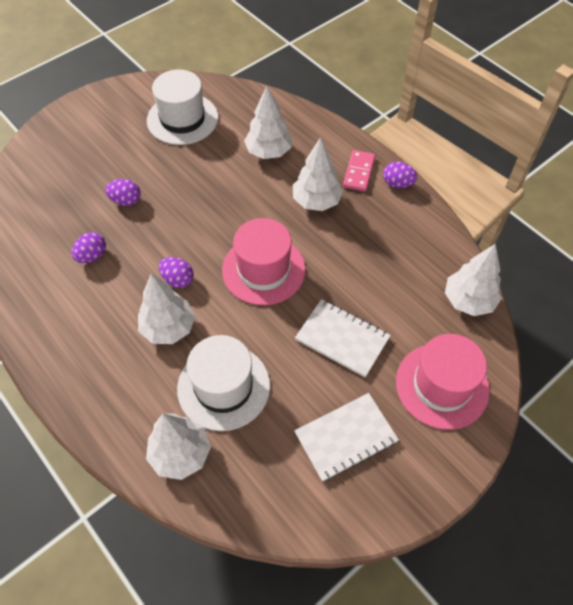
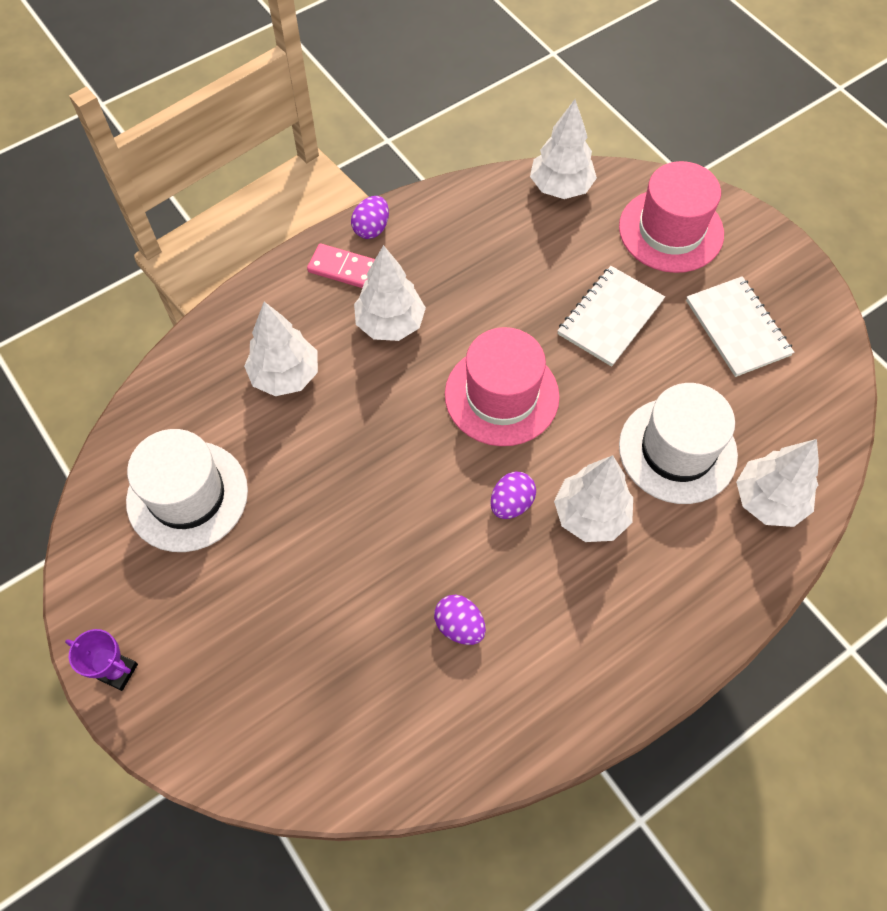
camera: 85 degrees left, 5 degrees up
(79, 107) = (117, 671): none -> purple trophy
(126, 200) = (354, 580): purple egg -> none

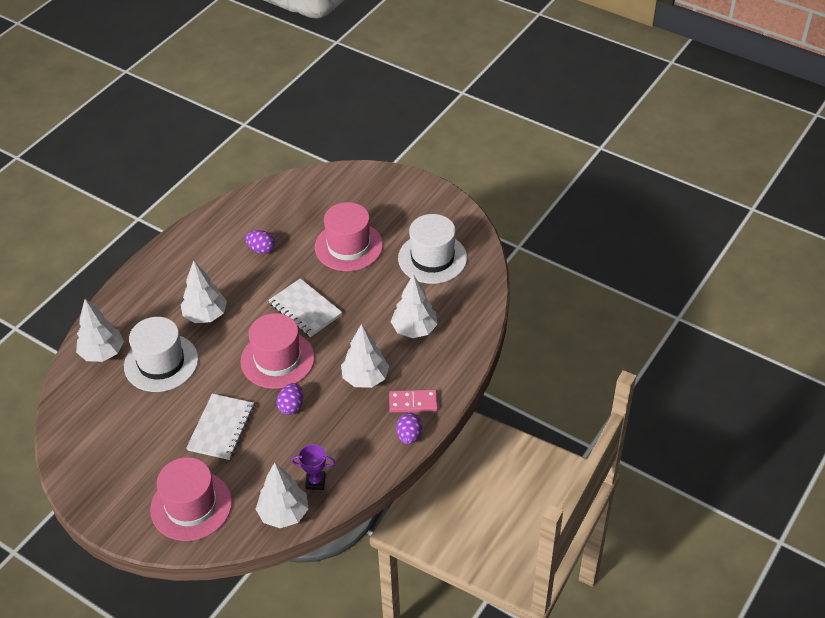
camera: 160 degrees right, 15 degrees down
(117, 671) = (419, 187): purple trophy -> purple trophy (315, 482)
(308, 574) = (348, 246): none -> pink hat
(511, 503) = (252, 307): purple egg -> purple egg (291, 406)
(737, 328) = (132, 448): white notebook -> white notebook (305, 309)

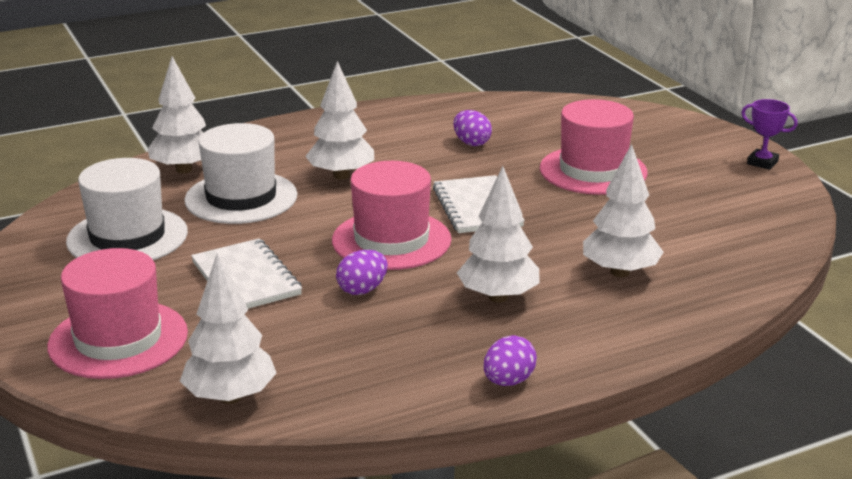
camera: 30 degrees right, 20 degrees down
(221, 428) = (246, 278): white notebook -> white notebook turned 75 degrees counterclockwise
(315, 482) = (313, 379): purple trophy -> purple trophy (762, 162)
(413, 402) = (549, 346): pink domino -> none
(432, 258) = (709, 213): white hat -> white hat (127, 237)

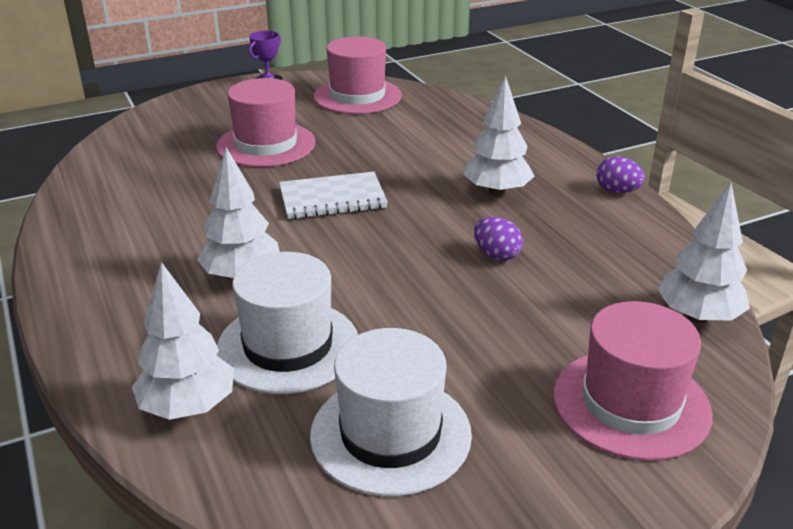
camera: 90 degrees left, 5 degrees up
(246, 278) = (485, 325): white notebook -> none
(391, 240) = (398, 242): pink hat -> pink hat (357, 96)
(471, 143) = (182, 199): purple egg -> none
(620, 272) = (450, 144): white tree -> none

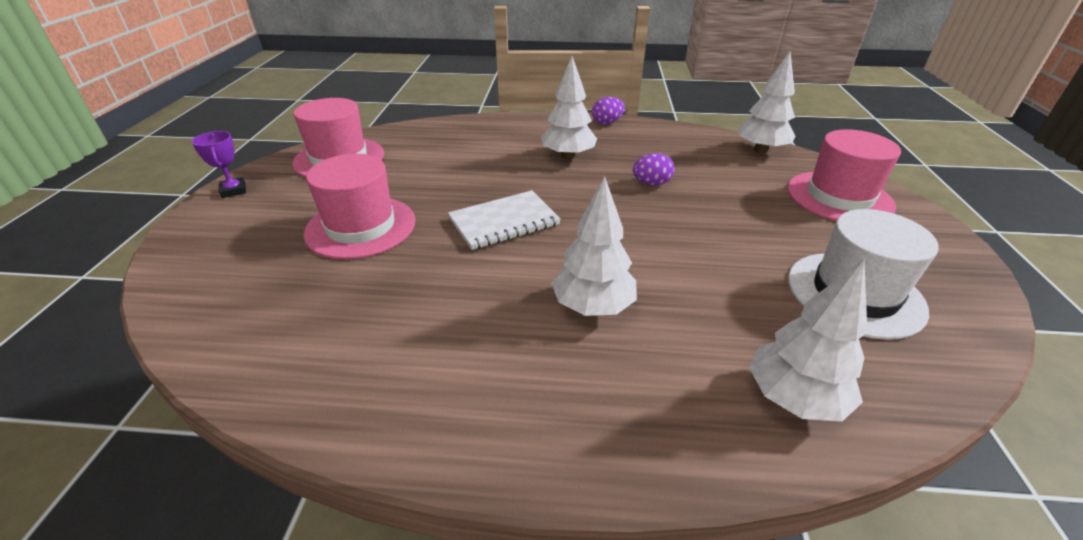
camera: 60 degrees left, 5 degrees up
(288, 346) = (721, 311): white hat -> none
(332, 198) = (504, 222): white notebook -> white notebook turned 45 degrees clockwise

